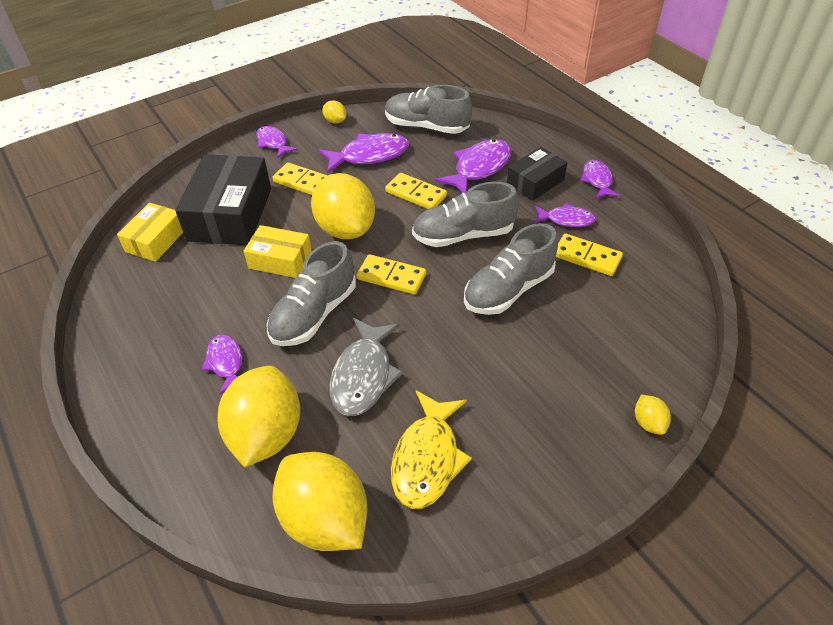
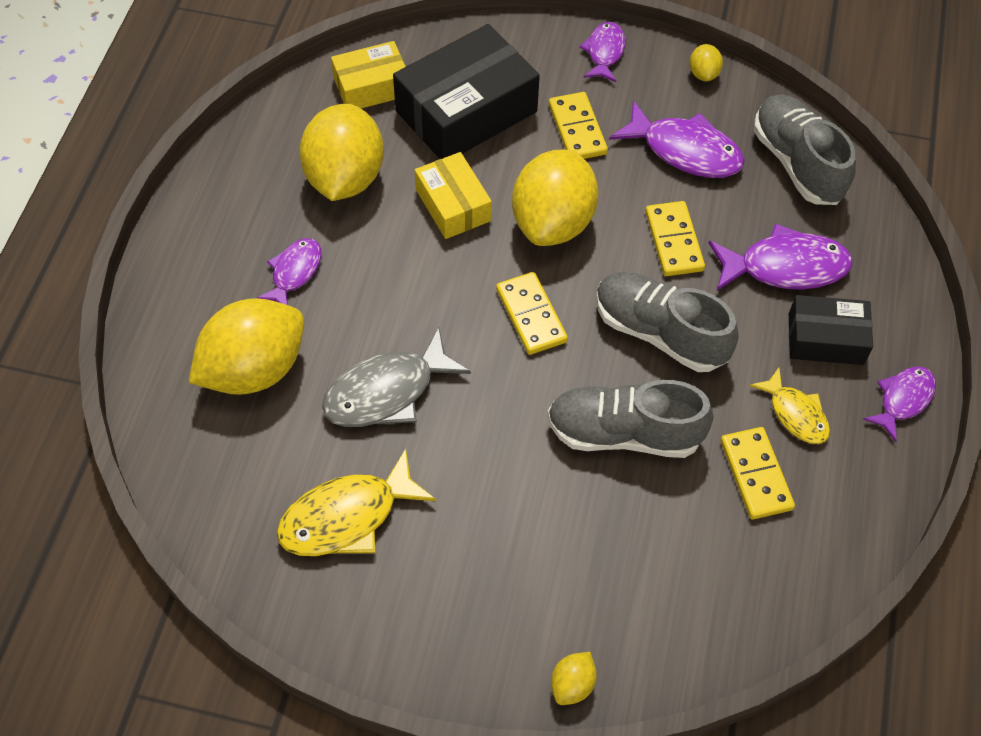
camera: 45 degrees right, 10 degrees up
(314, 314) = (417, 291): grey shoe -> none
(325, 519) = (216, 485): yellow lemon -> yellow lemon (345, 178)
(566, 220) = (795, 414): purple fish -> yellow fish

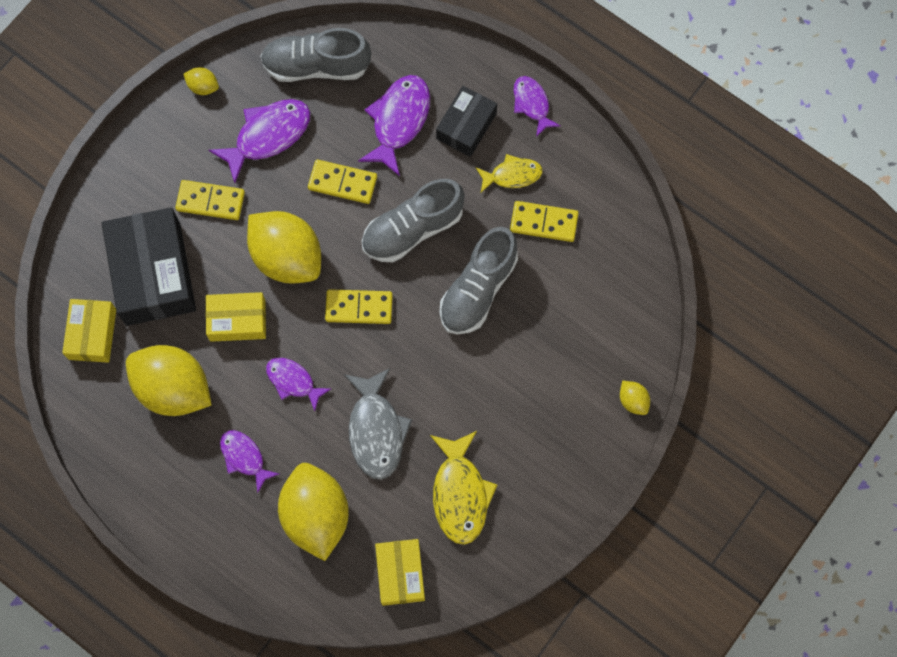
camera: 65 degrees left, 15 degrees up
(216, 489) = (400, 574): none -> yellow box
(604, 52) = (146, 147): purple fish -> purple fish (293, 381)

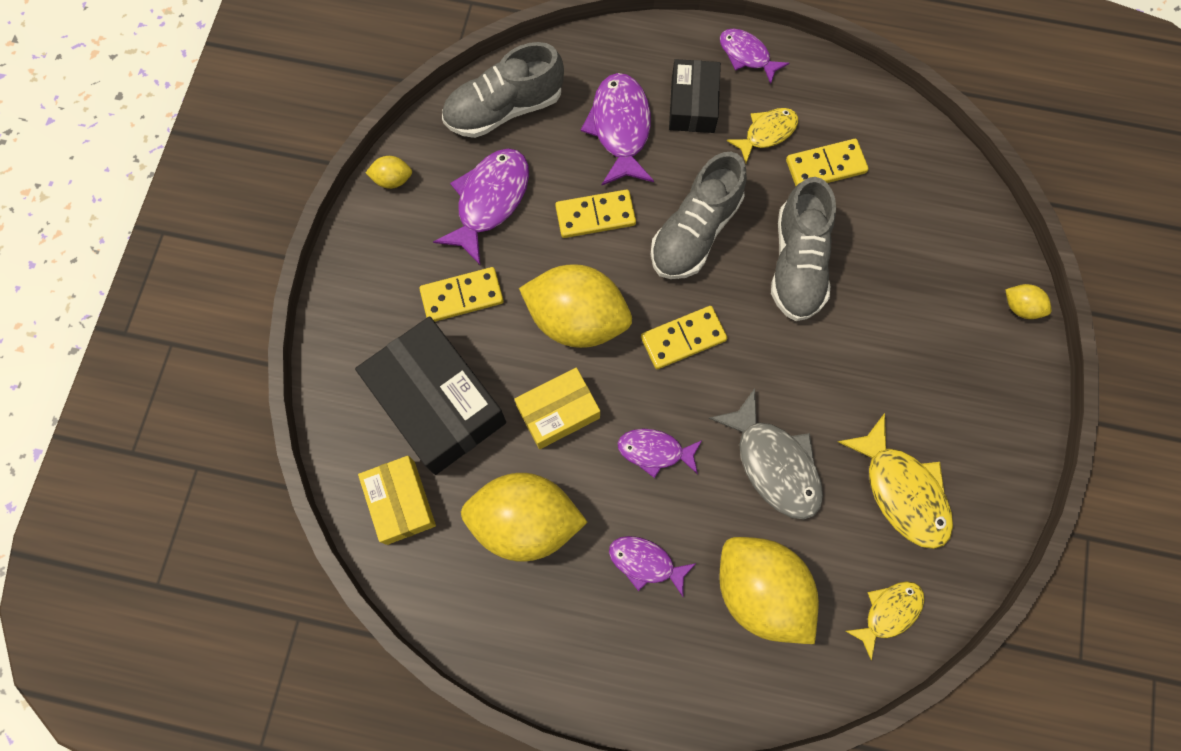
camera: 25 degrees left, 0 degrees up
(400, 574) = (888, 612): yellow box -> yellow fish

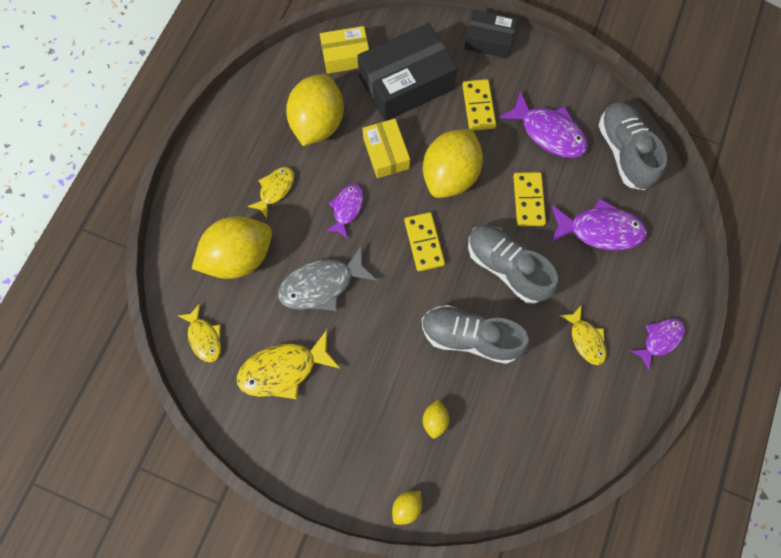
camera: 100 degrees right, 0 degrees up
(392, 179) = (572, 74): yellow lemon -> yellow lemon (435, 420)
(645, 563) = (275, 190): purple fish -> yellow fish
(693, 104) = (616, 287): black box -> black box (488, 40)
(825, 166) = (550, 379): yellow domino -> none

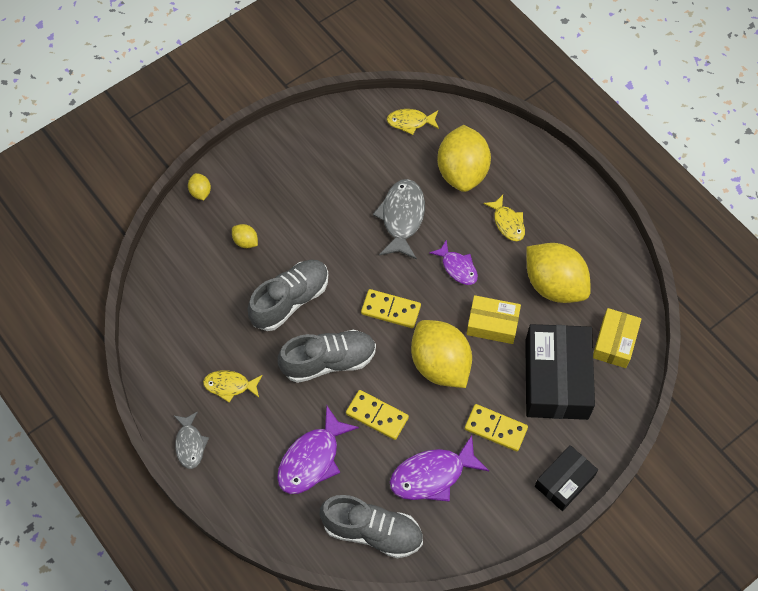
camera: 120 degrees right, 10 degrees down
(284, 369) = (351, 161): yellow fish -> none
(659, 339) = (190, 444): purple fish -> grey fish

